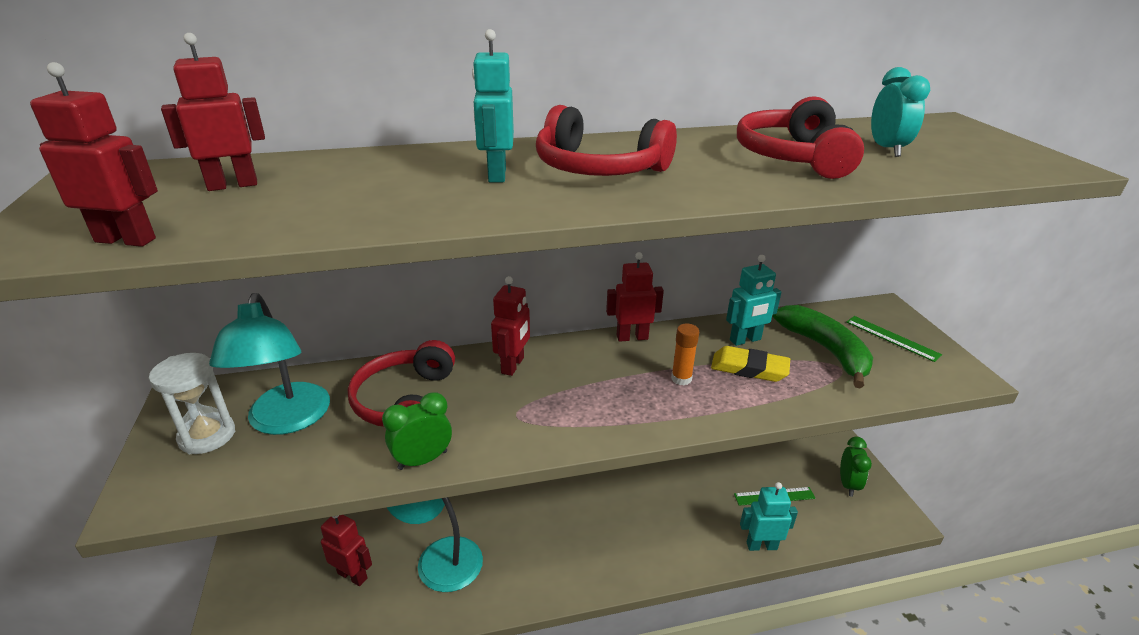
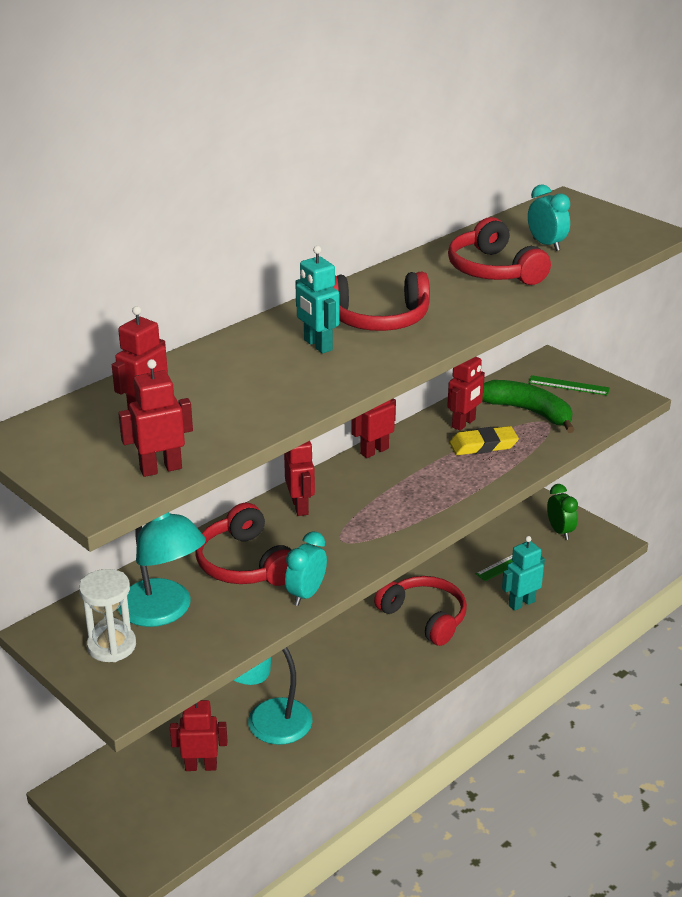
camera: 30 degrees left, 0 degrees up
(422, 460) = (306, 594): green clock -> turquoise clock
(656, 517) = (425, 617): none -> red headphones
(681, 378) = (440, 470): orange glue stick -> none
(745, 340) = (464, 423): turquoise robot -> red robot

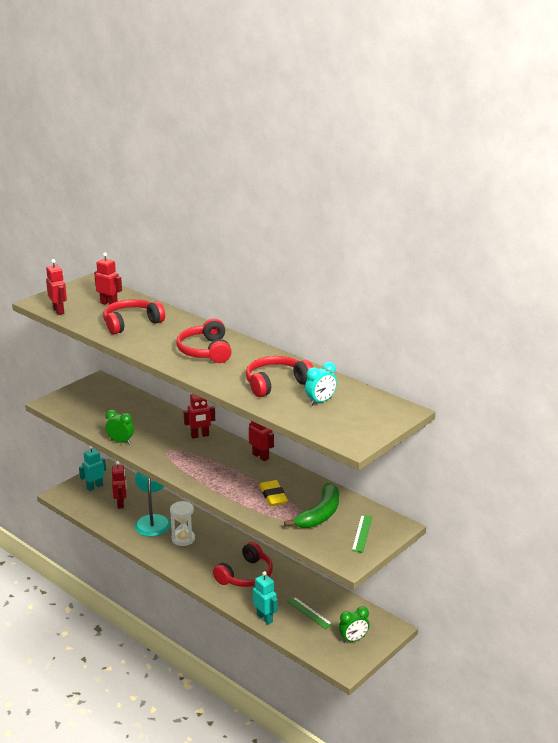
camera: 85 degrees right, 5 degrees down
(111, 646) = (86, 396): white hourglass -> white hourglass (183, 539)
(163, 612) = (110, 405): turquoise lamp -> none
(245, 564) = (147, 423): red headphones -> red headphones (131, 323)
(306, 594) = (120, 442): turquoise clock -> green clock
(317, 345) = (173, 337): turquoise robot -> turquoise robot (94, 487)
(464, 423) = (299, 488): red robot -> none

